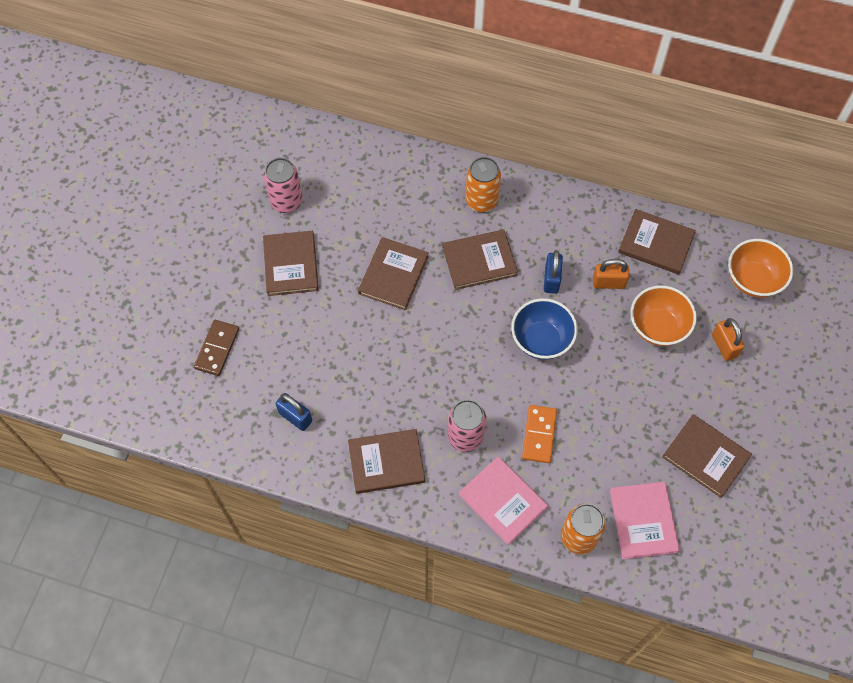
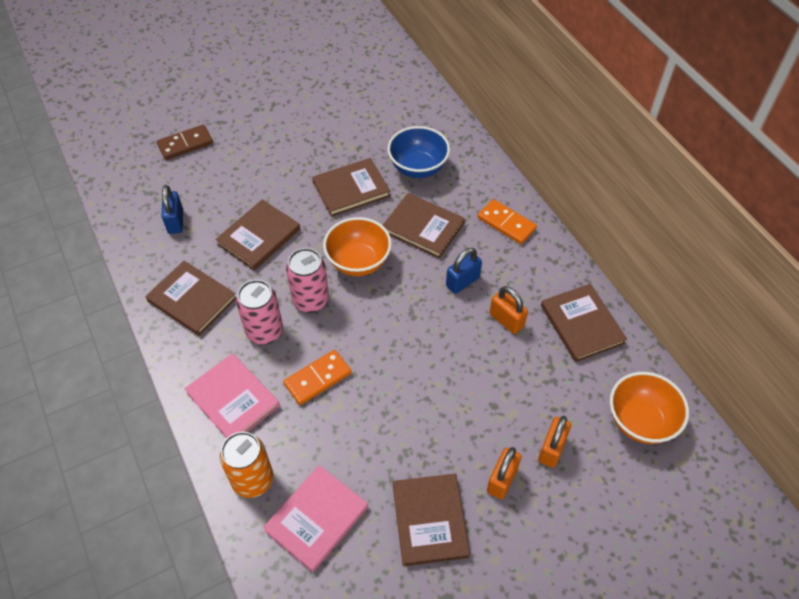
camera: 45 degrees right, 10 degrees down
(286, 202) = (338, 95): pink can -> pink can (311, 300)
(291, 265) = (293, 132): brown book -> brown book (259, 237)
(481, 201) = (474, 191): orange can -> none
(502, 501) = (233, 399): pink book -> pink book turned 45 degrees counterclockwise
(531, 208) = (506, 223): none -> orange domino
(541, 340) = (403, 316): blue bowl -> blue bowl (418, 168)
(657, 327) = (509, 385): orange bowl -> orange bowl (358, 262)
(717, 392) = (502, 480): none -> orange padlock

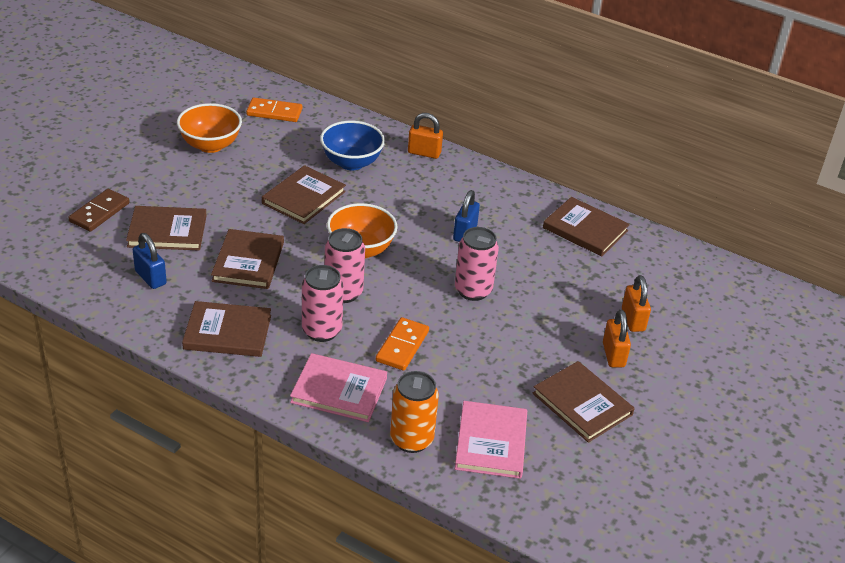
camera: 35 degrees left, 15 degrees down
(423, 227) = (396, 205): brown book -> brown book (167, 231)
(423, 347) = (473, 290): none -> pink can
(506, 223) = (465, 180): orange domino -> orange domino (274, 112)
(506, 320) = (524, 247): orange padlock -> orange padlock (424, 153)
(640, 421) = (681, 277): orange bowl -> orange bowl (210, 145)

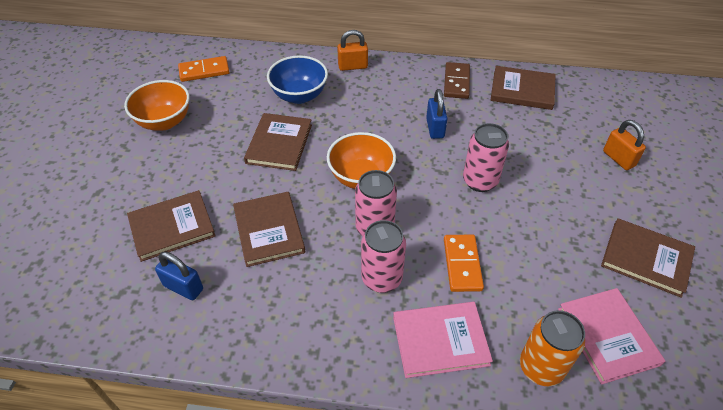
camera: 20 degrees left, 10 degrees up
(99, 212) = (92, 232): brown domino -> brown domino (456, 82)
(227, 332) = (295, 319): brown book -> none
(613, 355) = (631, 198): orange padlock -> none

